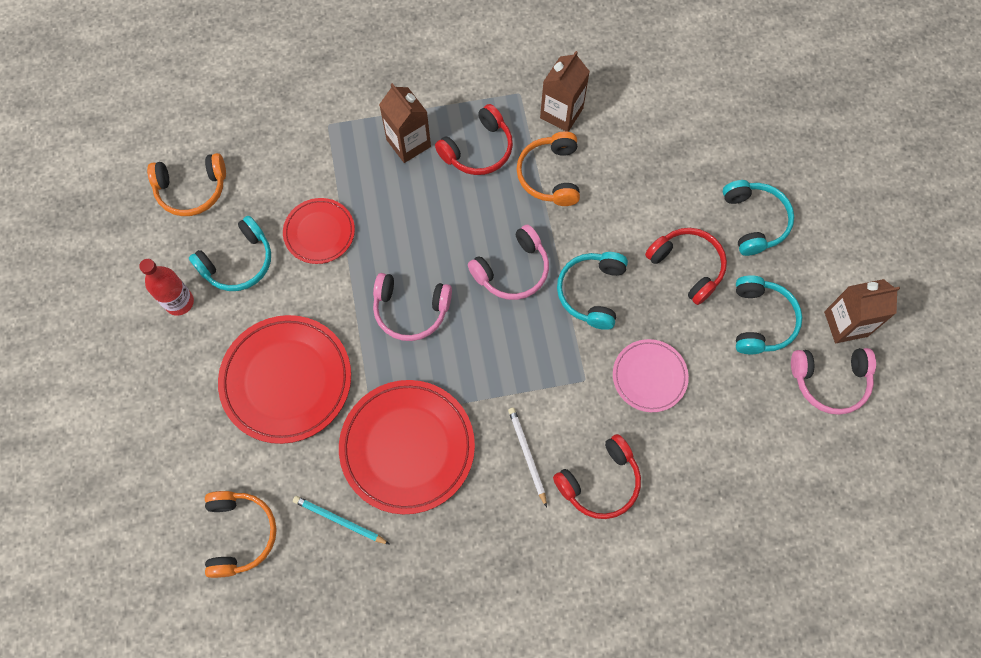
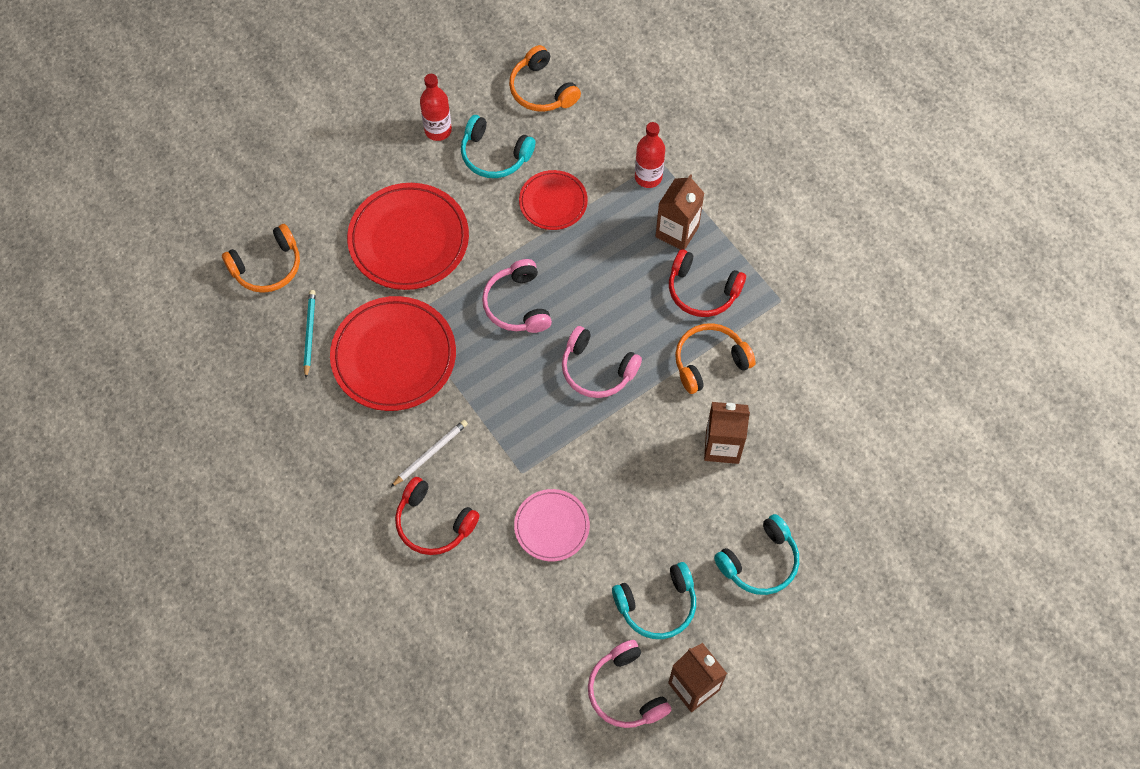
camera: 65 degrees right, 5 degrees down
(339, 141) = (648, 177): none -> red bottle
(561, 113) = (780, 345): brown carton -> brown carton (722, 446)
(591, 292) = (609, 444): turquoise headphones -> none
(687, 266) = (679, 518): red headphones -> none

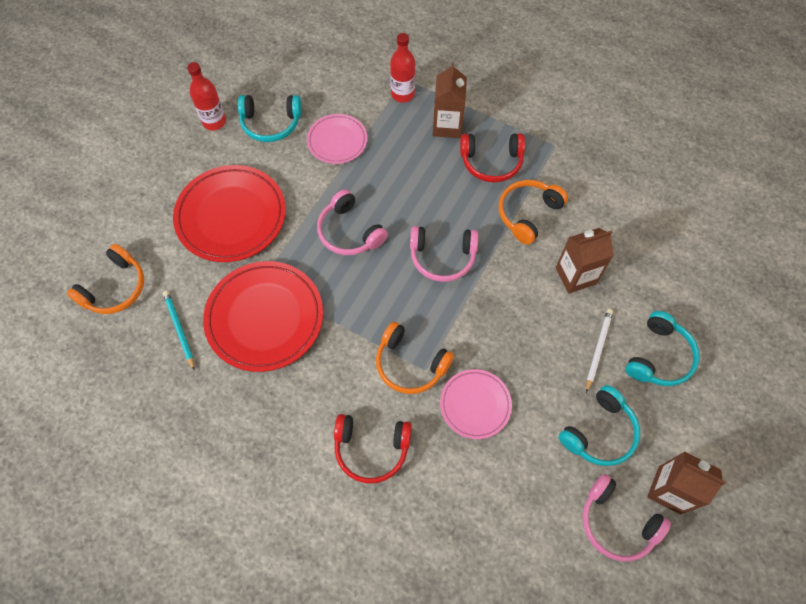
camera: 25 degrees left, 0 degrees up
(430, 453) = (338, 388): white pencil -> white pencil (598, 349)
(541, 90) = (284, 61): orange headphones -> orange headphones (410, 364)
(553, 202) = (337, 141): red plate -> pink plate

